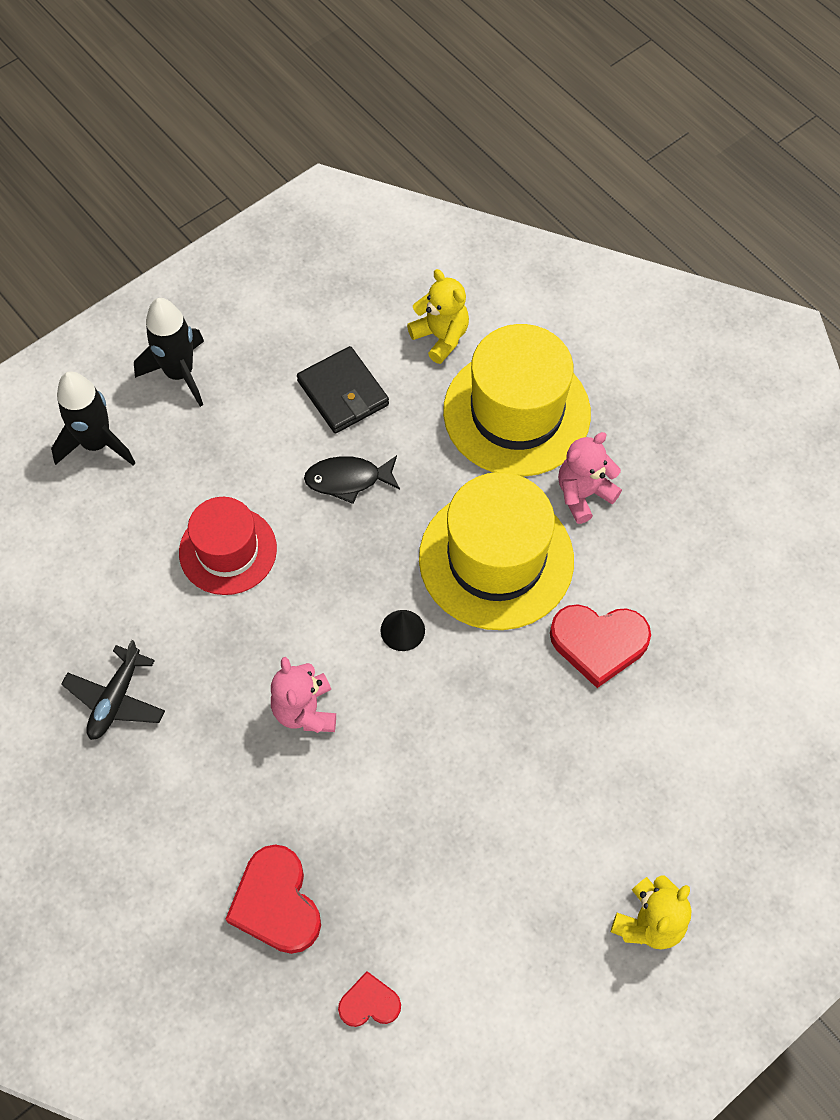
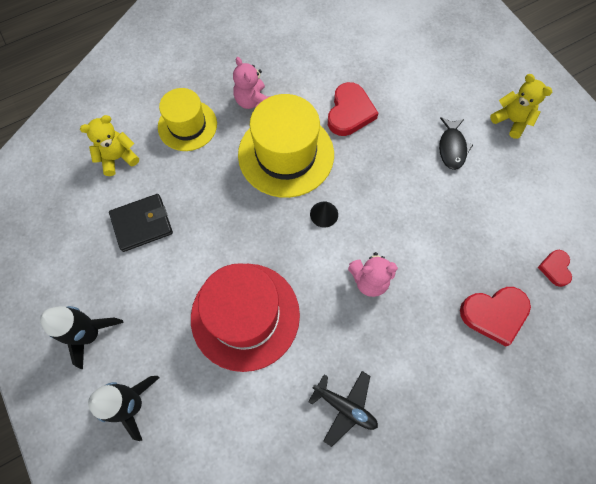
camera: 80 degrees left, 5 degrees up
(228, 550) = (245, 316): red hat -> red hat, size x1.58
(348, 480) = (210, 230): black fish -> black fish (452, 148)
(516, 412) = (187, 125): yellow hat -> yellow hat, size x0.63

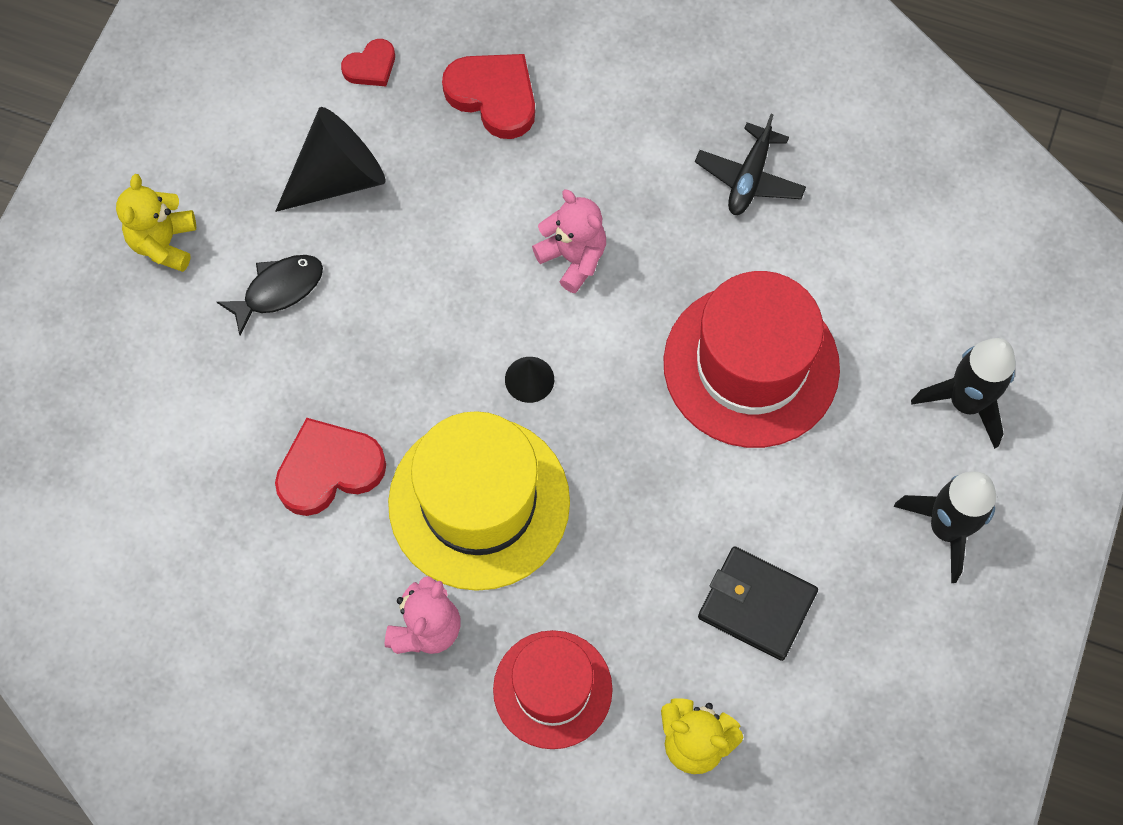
camera: 130 degrees left, 0 degrees up
(187, 125) = (552, 689): yellow hat -> red hat
(345, 407) = (749, 178): black plane -> black plane turned 150 degrees counterclockwise
(496, 210) = (338, 177): none -> black cone

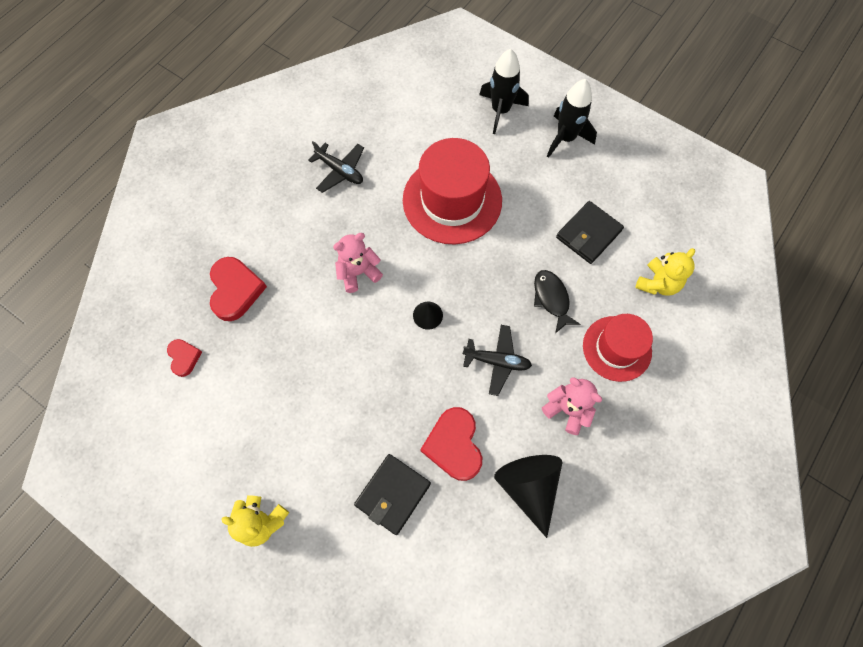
camera: 75 degrees left, 0 degrees up
(237, 402) = (393, 494): none -> black wallet
(279, 290) = (322, 451): black fish -> black fish (551, 299)
(338, 177) = (255, 395): black cone -> black cone (528, 487)
(479, 502) = (497, 361): yellow hat -> black plane
(493, 96) = (235, 290): red heart -> red heart turned 120 degrees clockwise

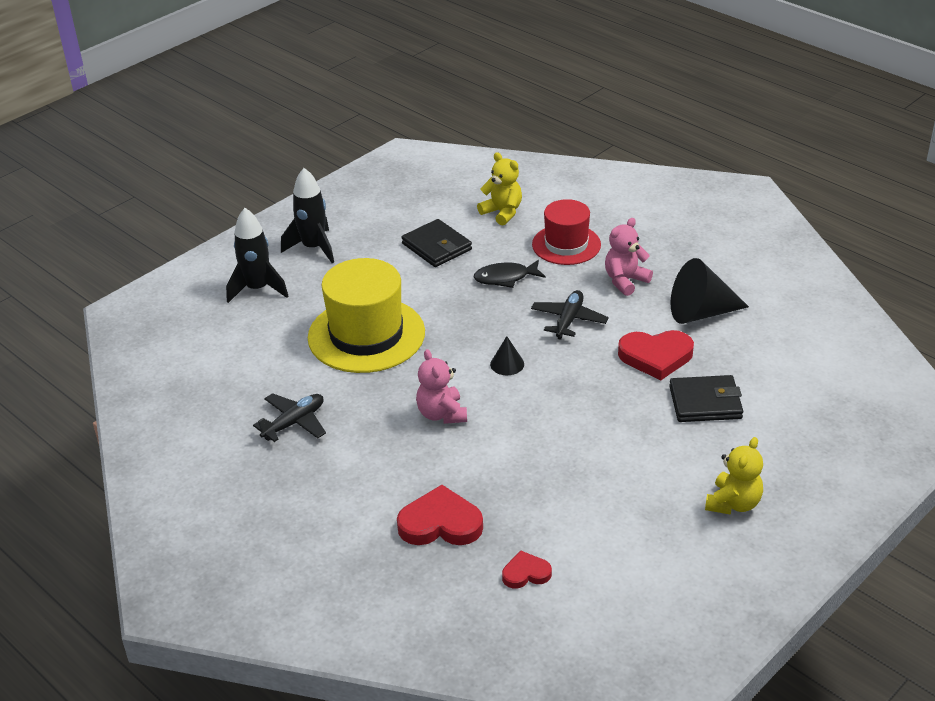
camera: 80 degrees left, 30 degrees down
(393, 494) = (705, 402): black wallet -> black wallet turned 45 degrees counterclockwise
(452, 200) = (366, 335): red hat -> yellow hat

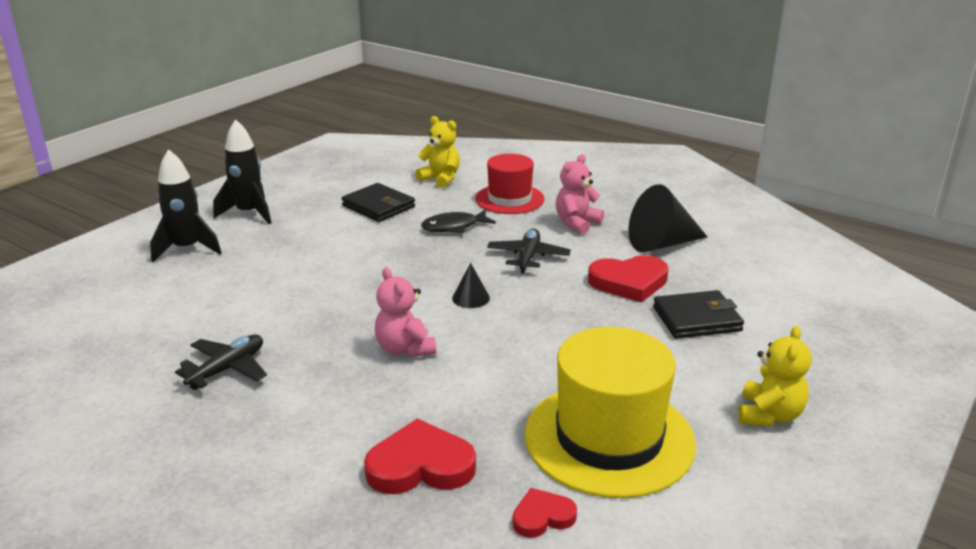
camera: 10 degrees left, 10 degrees down
(366, 335) = (310, 281): yellow hat -> yellow hat (609, 438)

